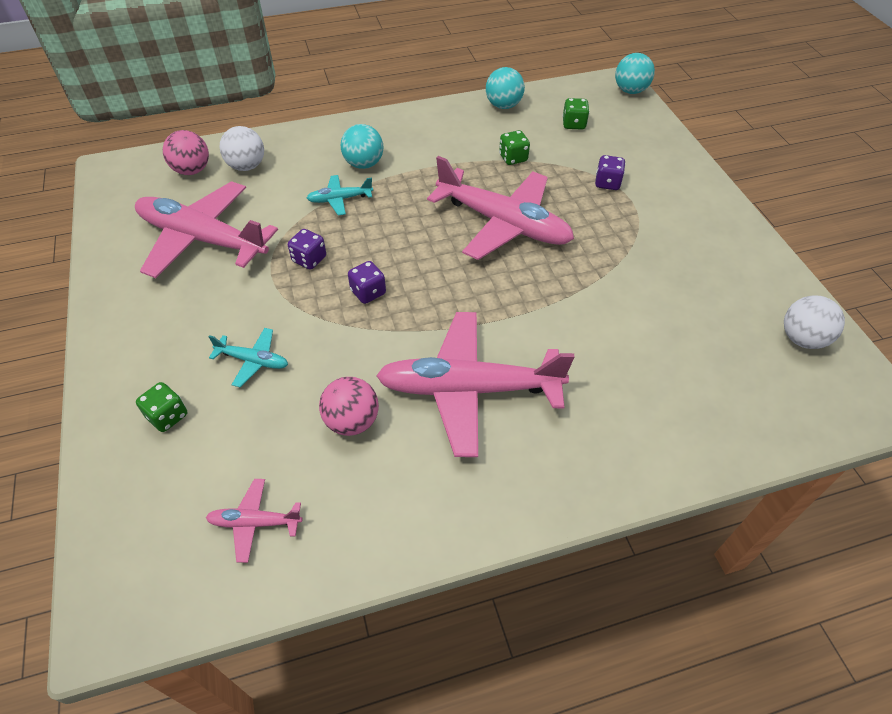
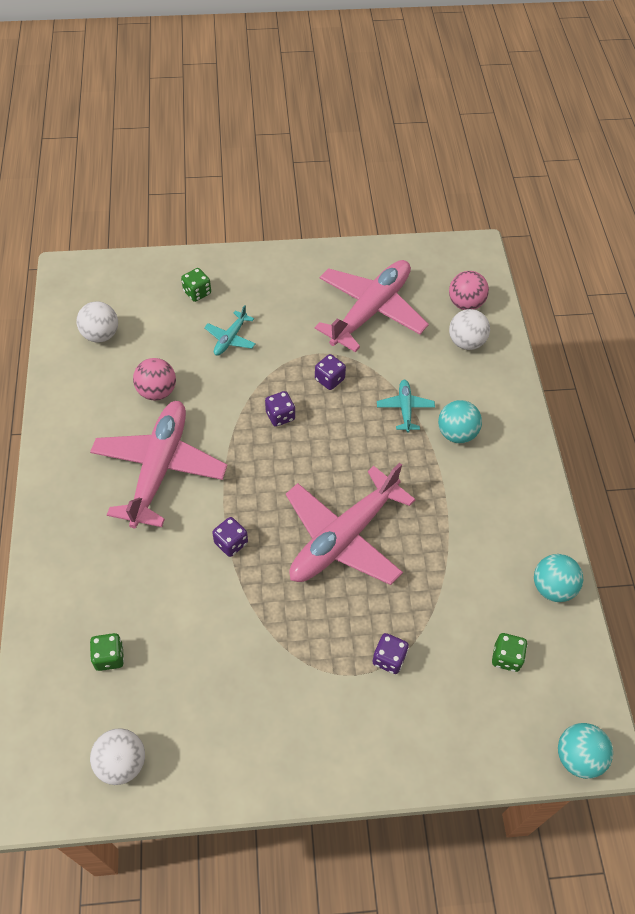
camera: 100 degrees right, 5 degrees up
(255, 522) = (101, 335): pink plane -> white ball
(513, 158) = (448, 572): green dice -> green dice (109, 657)
(541, 304) = (231, 543): none -> purple dice

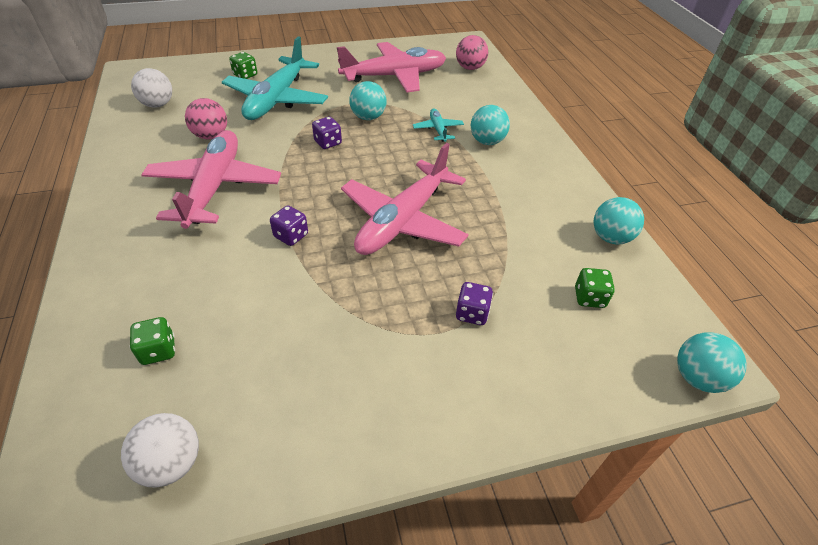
camera: 10 degrees left, 10 degrees down
(230, 338) = (277, 99): turquoise plane -> turquoise plane, size x2.25
(329, 379) = (368, 117): purple dice -> turquoise ball
(371, 310) = (394, 76): pink plane -> pink plane turned 45 degrees clockwise
(466, 342) = (477, 88): white ball -> none

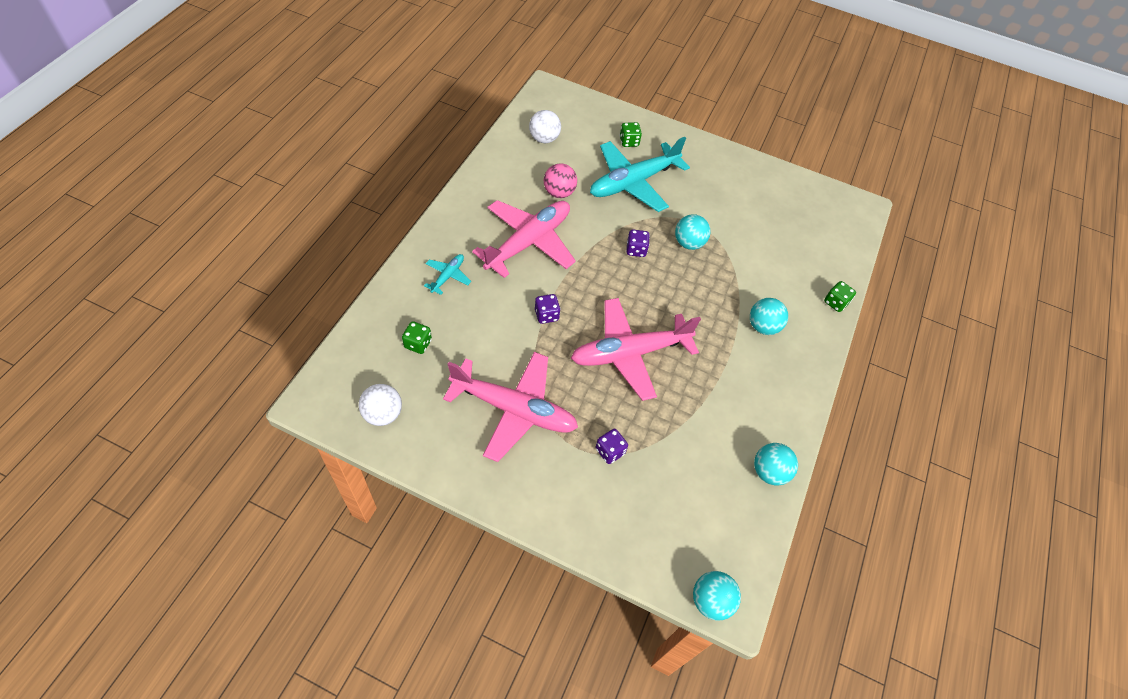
camera: 35 degrees right, 10 degrees up
(394, 76) = (751, 211): pink plane -> pink plane (514, 409)
(438, 130) = (733, 290): turquoise plane -> turquoise plane (448, 276)
(470, 68) = (830, 240): pink ball -> none
(589, 298) = (700, 500): green dice -> green dice (835, 302)

